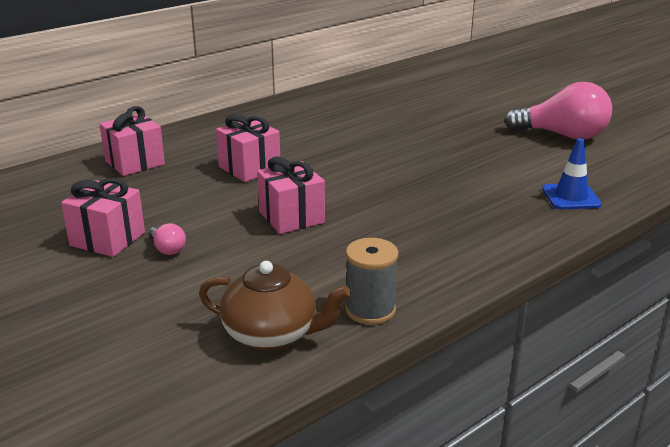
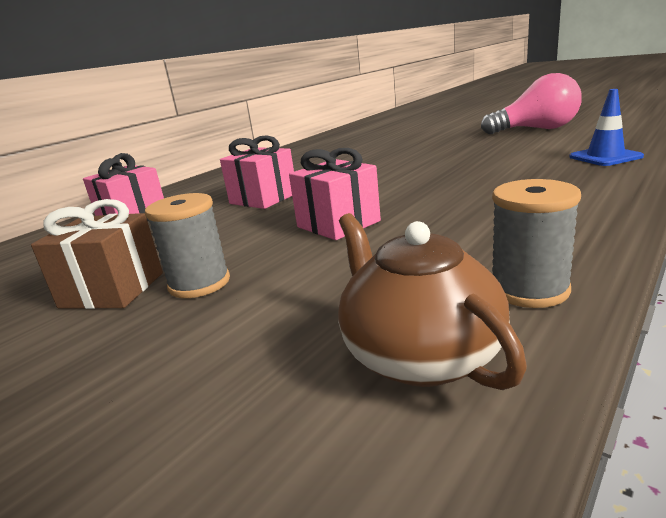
camera: 10 degrees left, 5 degrees down
(107, 239) = (112, 290): pink gift -> brown gift
(167, 249) = (199, 283): pink light bulb -> grey spool
(272, 334) = (420, 355): brown teapot -> brown teapot turned 120 degrees counterclockwise

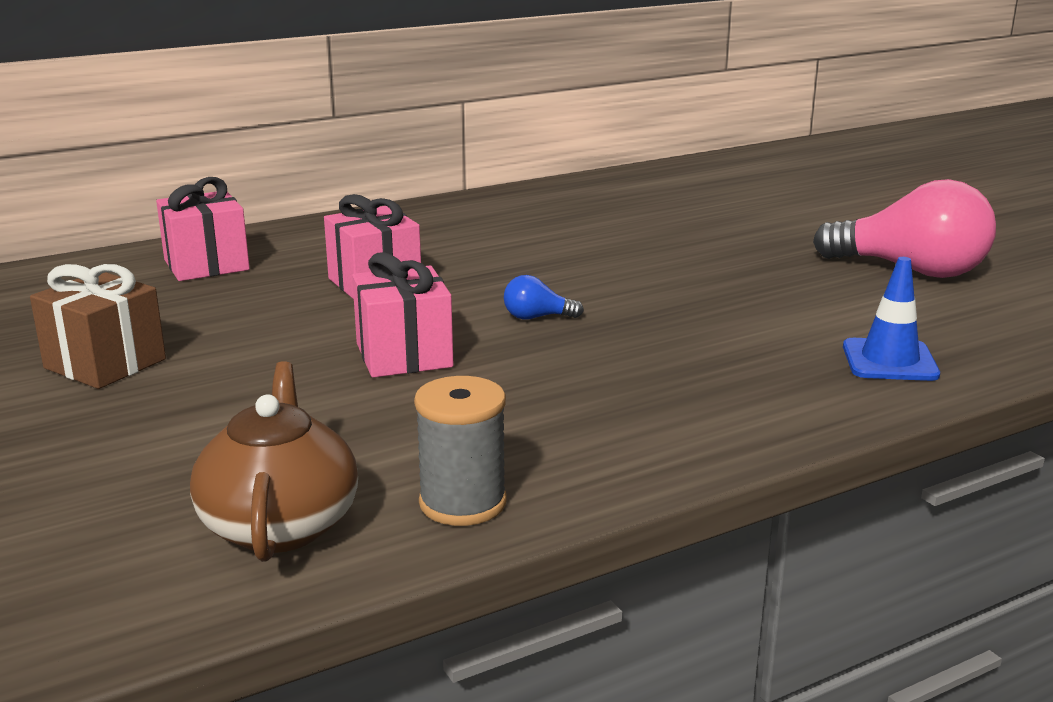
camera: 20 degrees right, 0 degrees up
(199, 283) = (186, 385): grey spool -> none
(389, 188) = (537, 317): none -> blue light bulb

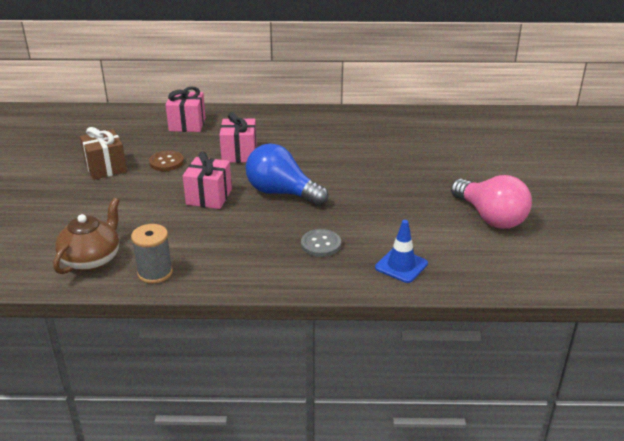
camera: 30 degrees right, 10 degrees up
(238, 326) = (166, 162): none -> brown button
(537, 317) = (281, 193): blue light bulb -> blue light bulb, size x2.37
(717, 369) = (321, 244): none -> grey button

